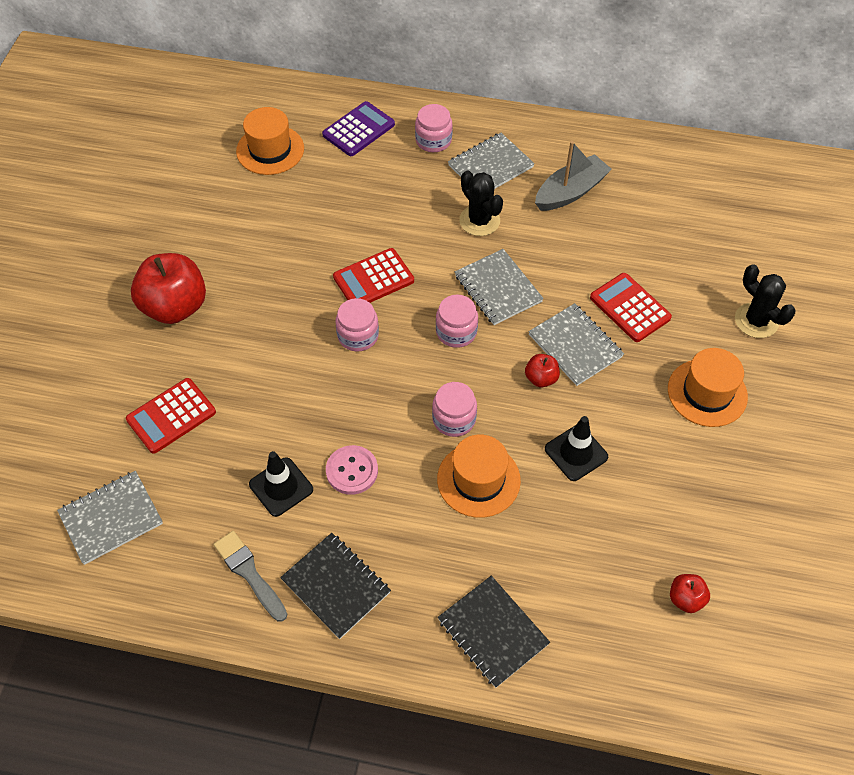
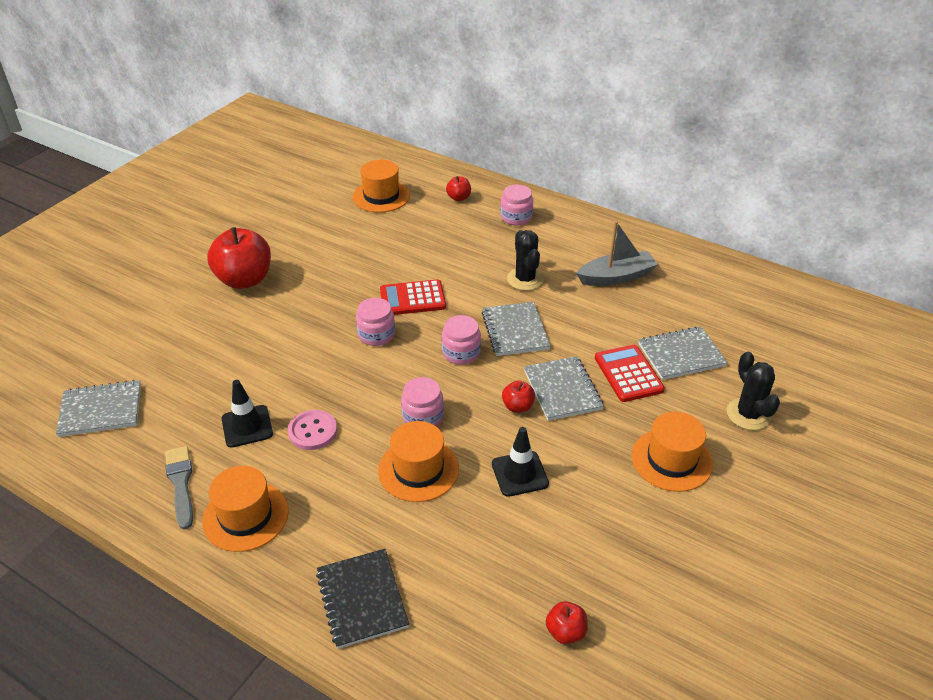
camera: 20 degrees right, 15 degrees down
(171, 416) = (194, 352): red calculator -> none
(336, 586) = (245, 516): black notebook -> orange hat
(358, 130) = (459, 198): purple calculator -> red apple
(490, 166) = (555, 244): grey notebook -> grey notebook (681, 355)

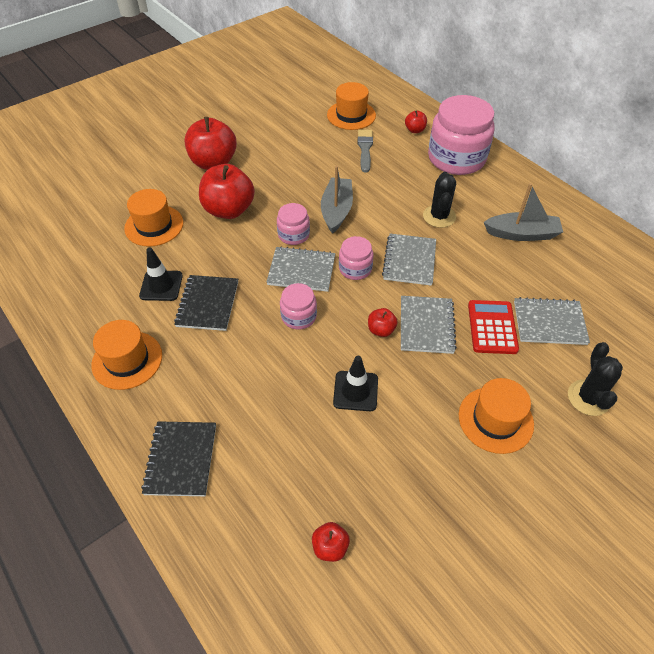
camera: 20 degrees right, 10 degrees up
(101, 410) = (65, 243): grey notebook -> grey notebook (301, 270)
(181, 483) = (93, 318): grey brush -> grey brush (365, 149)
(288, 326) = (229, 210): none -> red apple
(312, 431) = (207, 304): pink button -> black notebook
(412, 299) = (336, 211): red calculator -> grey boat
(418, 469) = (274, 362): orange hat -> orange hat (154, 225)
(516, 217) = (456, 158): pink jar -> pink jar, size x2.05

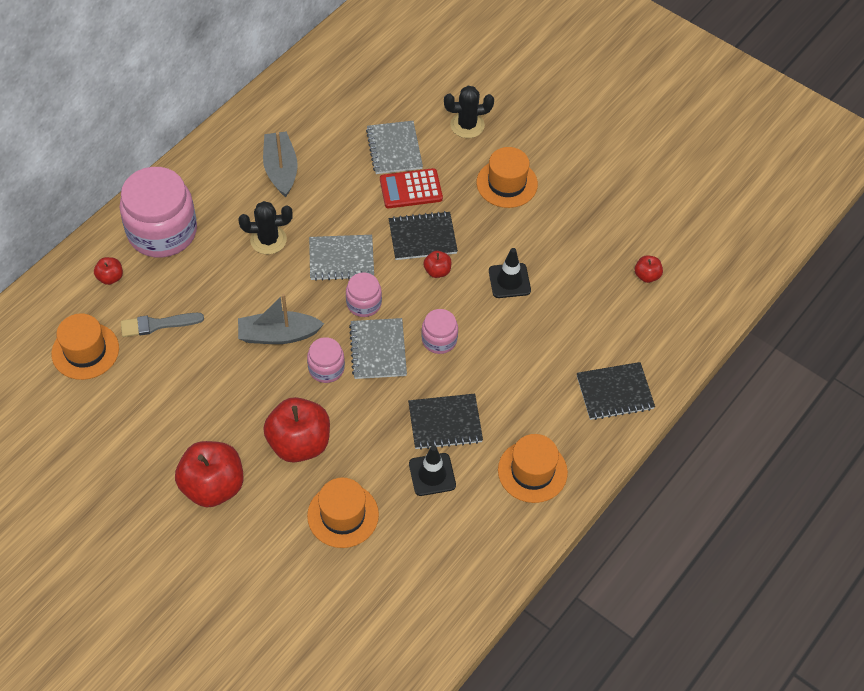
camera: 105 degrees left, 5 degrees up
(426, 326) = (422, 237): grey notebook -> black notebook

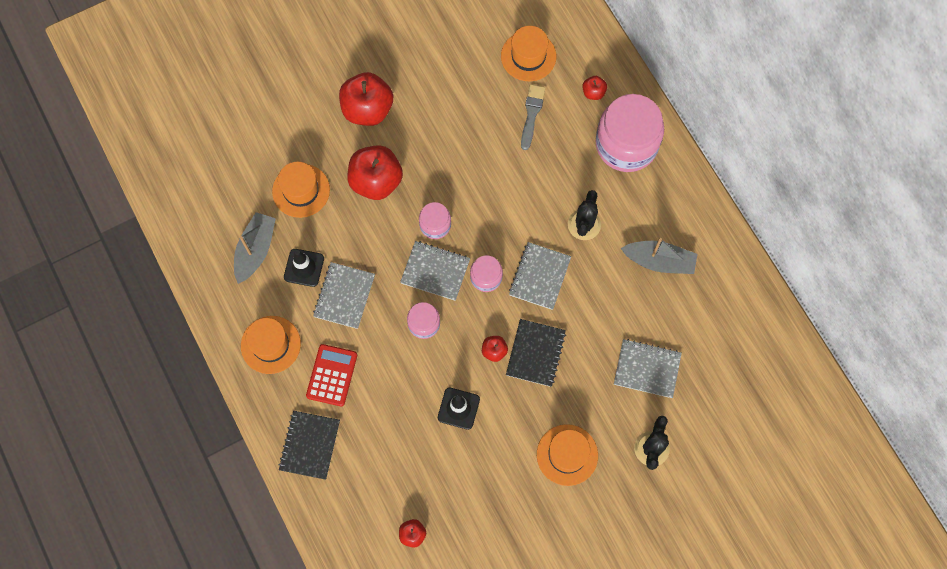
camera: 115 degrees right, 15 degrees up
(278, 335) = (483, 200): grey boat -> grey boat (255, 250)
(411, 189) = (593, 365): red calculator -> red calculator (331, 375)
(445, 423) = (344, 296): black notebook -> grey notebook

